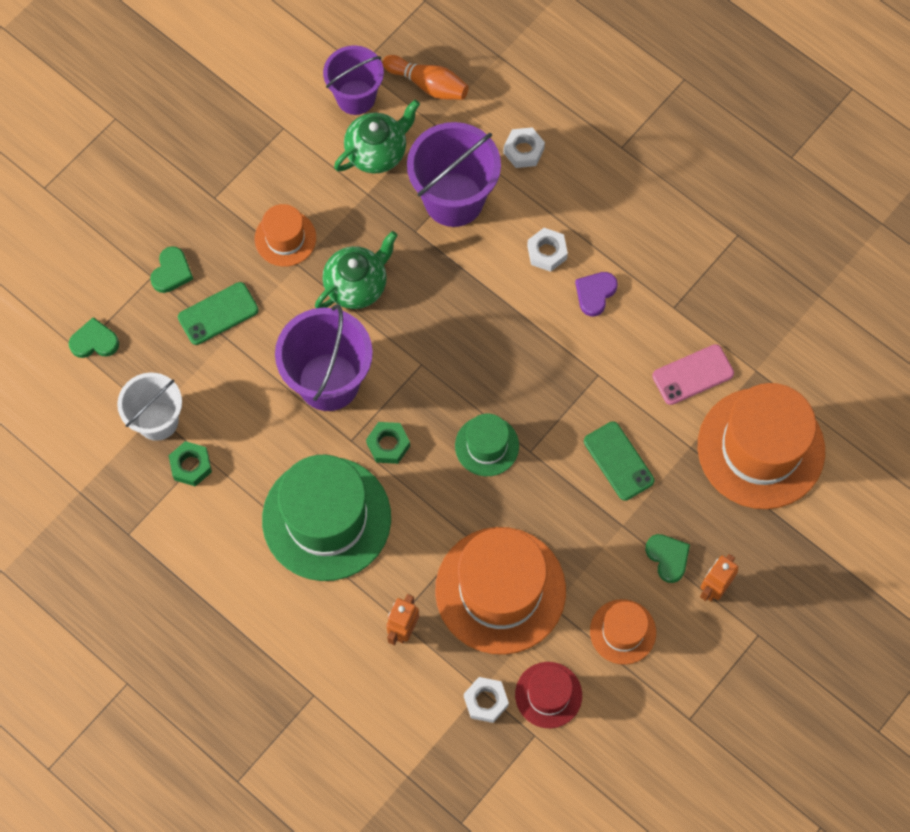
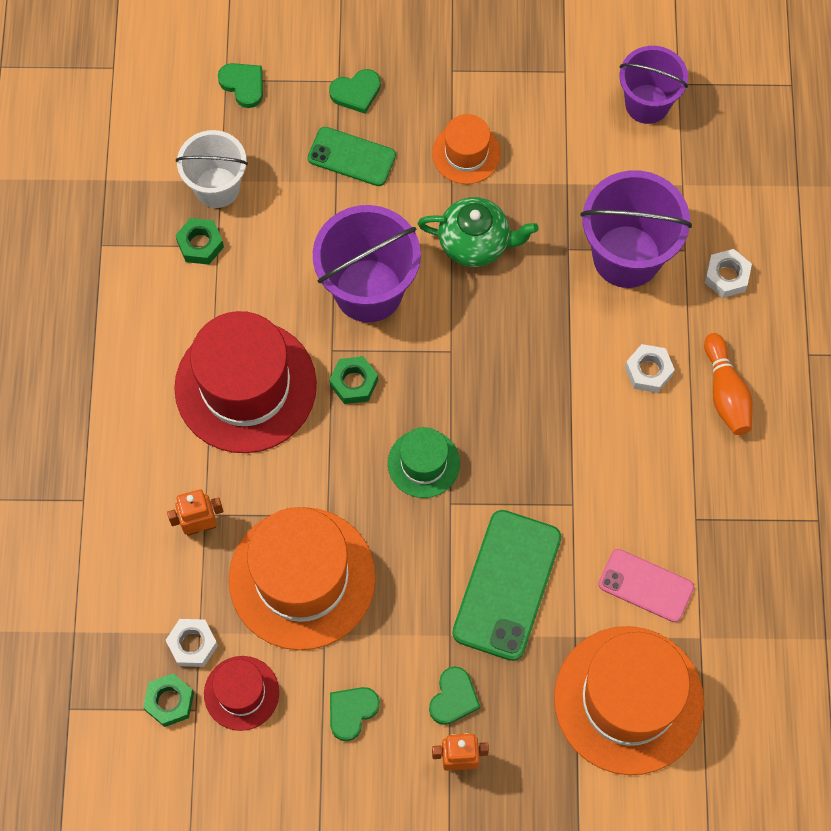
camera: 50 degrees right, 0 degrees up
(326, 518) = (245, 386): green hat -> red hat
(377, 152) = (612, 161): green teapot -> none
(428, 85) = (714, 151): orange bowling pin -> orange bowling pin (725, 392)
(514, 748) = (169, 702): none -> green nut
(595, 293) = (647, 442): purple heart -> none
(618, 461) = (507, 585): green phone -> green phone, size x1.61
(622, 631) = (351, 712): orange hat -> green heart

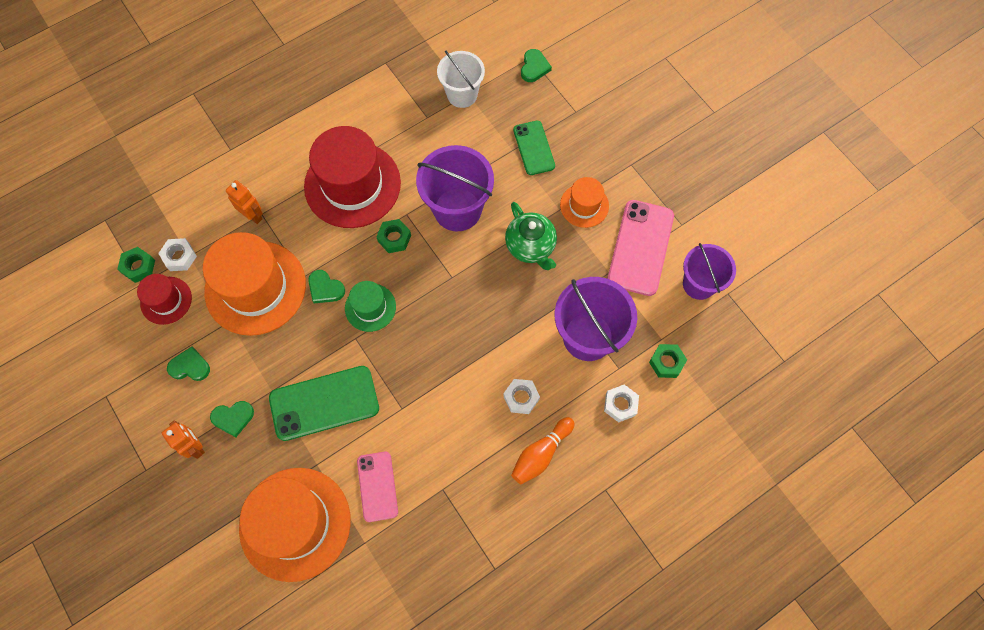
camera: 55 degrees right, 0 degrees up
(200, 244) = (421, 108): green nut -> green nut (666, 362)
(356, 92) = (576, 125): green heart -> green heart (325, 288)
(561, 131) = (640, 247): none -> pink phone

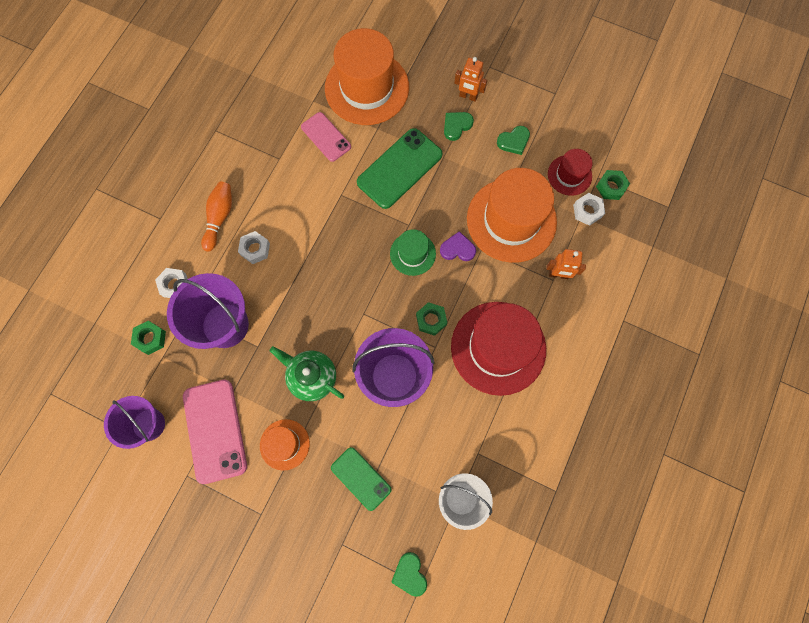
camera: 150 degrees right, 5 degrees up
(325, 288) = (457, 249): green heart -> purple heart

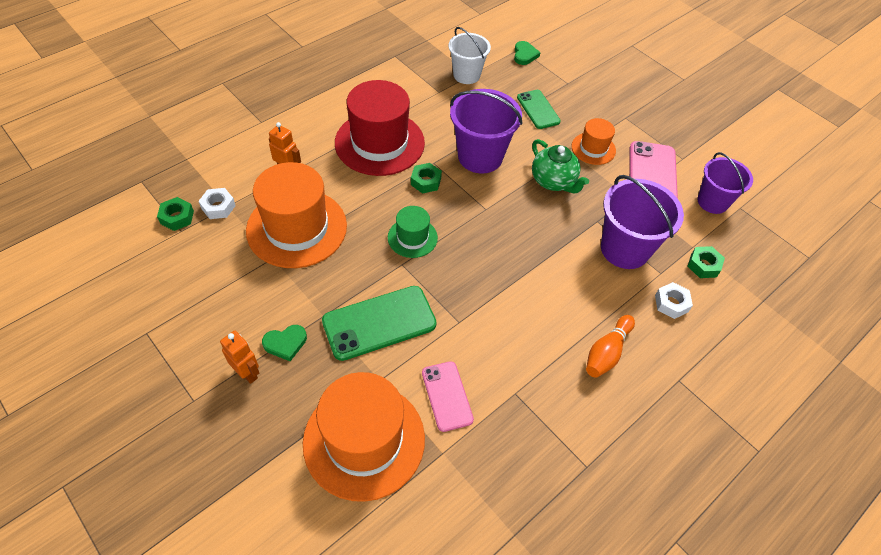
camera: 160 degrees left, 20 degrees down
(255, 249) = (575, 304): white nut -> none
(457, 249) = (366, 225): purple heart -> none
(513, 141) = (235, 299): green heart -> none
(569, 175) = (207, 244): red hat -> none

